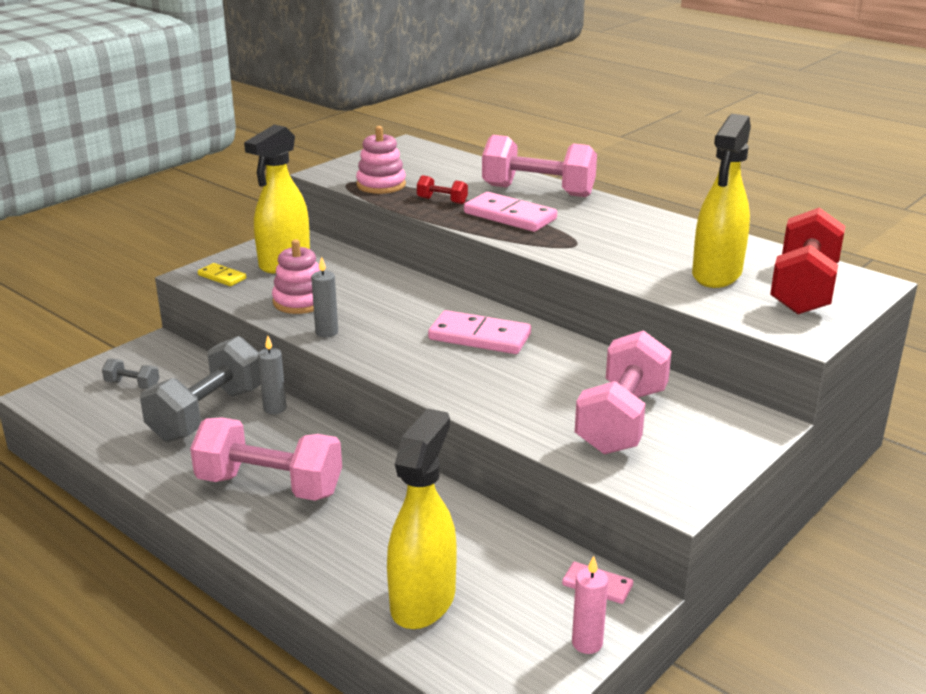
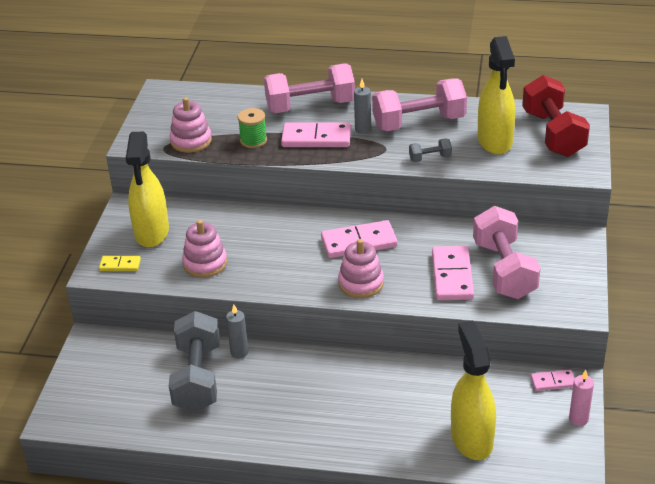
camera: 30 degrees left, 10 degrees up
(132, 385) = (114, 380): grey dumbbell -> grey dumbbell (430, 158)
(269, 486) = (301, 410): pink dumbbell -> pink dumbbell (419, 123)
(326, 332) = (254, 281): grey candle -> grey candle (363, 129)
(435, 373) = (361, 283): none -> pink stacking toy
(442, 201) = (253, 140): red dumbbell -> green spool
(549, 403) = (452, 276): none -> pink domino

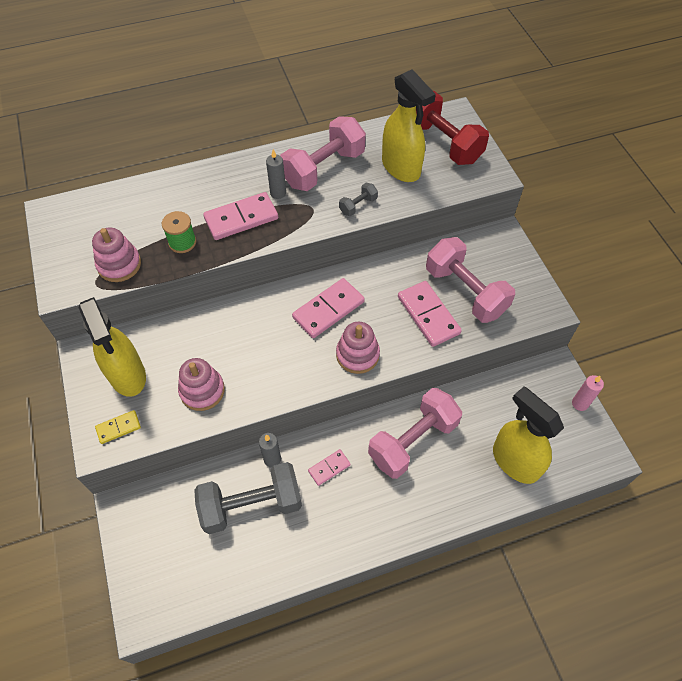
camera: 30 degrees left, 20 degrees up
(197, 378) = (251, 505): grey dumbbell -> grey dumbbell turned 75 degrees counterclockwise
(310, 106) = (212, 182): pink dumbbell -> pink dumbbell (412, 441)
(553, 382) = (540, 375): pink domino -> pink domino (329, 468)

